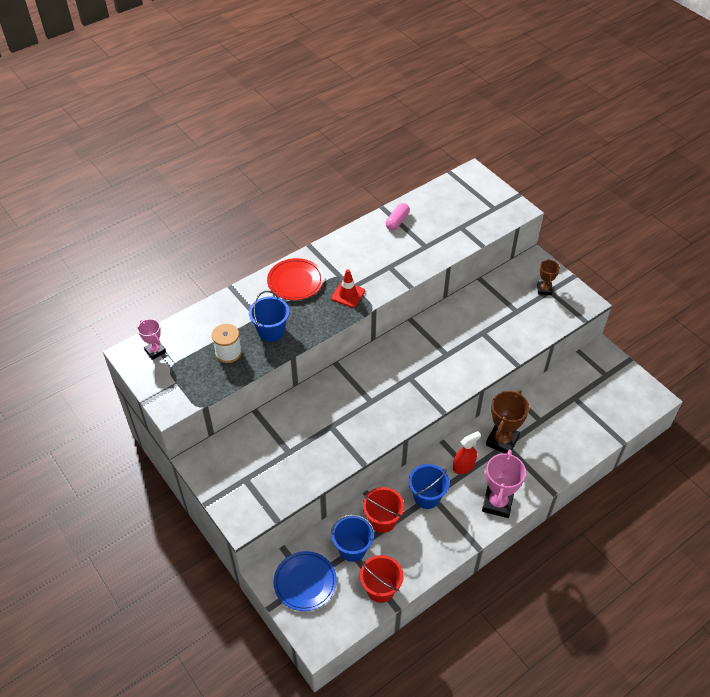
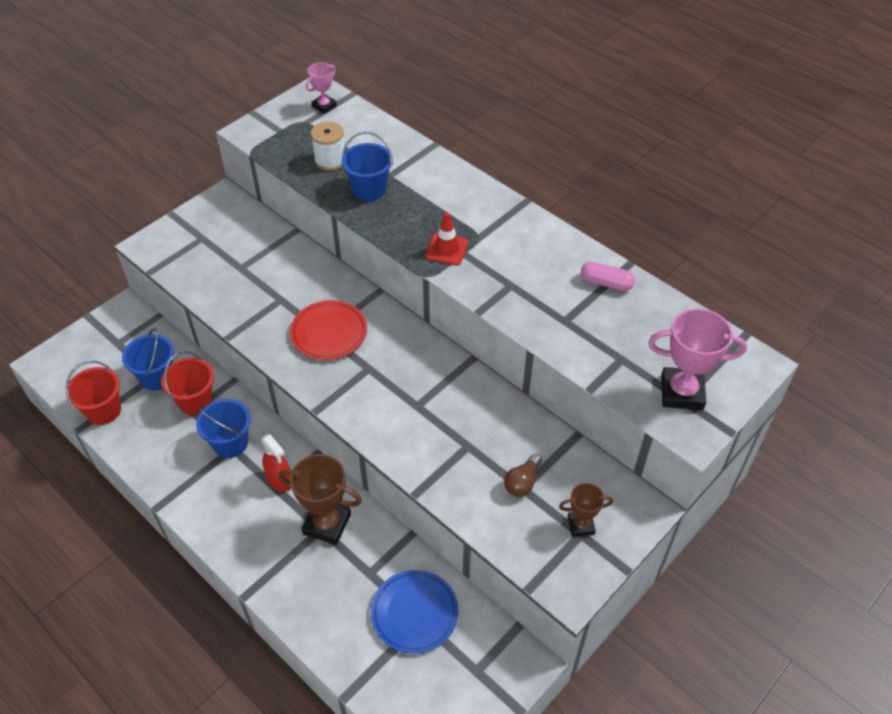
camera: 80 degrees right, 0 degrees up
(295, 281) = (457, 197): red plate -> red plate (329, 333)
(305, 582) = (115, 341): blue plate -> blue plate (414, 613)
(497, 503) = (224, 525): pink trophy -> pink trophy (681, 392)
(512, 310) = (522, 482): none -> brown light bulb

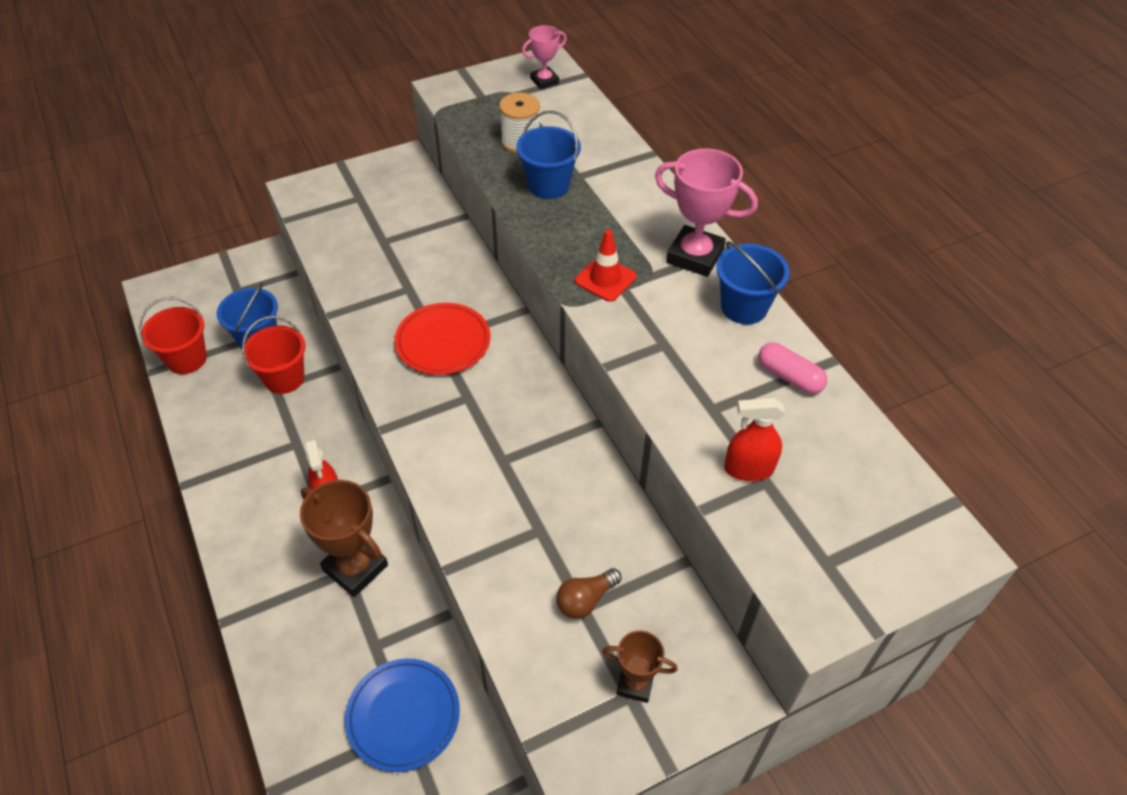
camera: 20 degrees right, 0 degrees up
(230, 443) = (297, 437): blue bucket -> blue bucket (744, 307)
(607, 354) = (748, 469): none -> red spray bottle
(681, 392) = (829, 553): pink trophy -> pink trophy (694, 256)

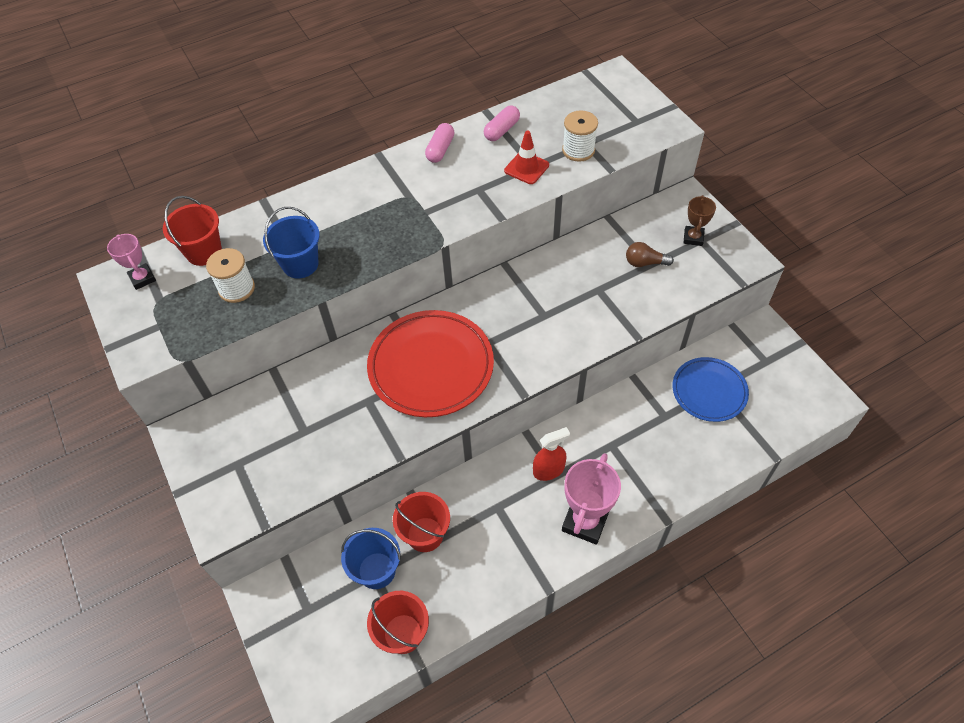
camera: 90 degrees left, 5 degrees up
(355, 568) = (607, 439): brown trophy -> none
(443, 342) = (431, 366): red plate -> red plate, size x1.59
(576, 116) = (204, 252): none -> red bucket
(585, 600) = (645, 263): brown light bulb -> brown light bulb turned 135 degrees clockwise
(605, 279) = (414, 223): red traffic cone -> red traffic cone (526, 168)
(694, 256) = (389, 174): pink trophy -> pink trophy (585, 522)
(744, 307) = (440, 149): blue bucket -> pink capsule
(748, 469) = (578, 150): red spray bottle -> white spool

